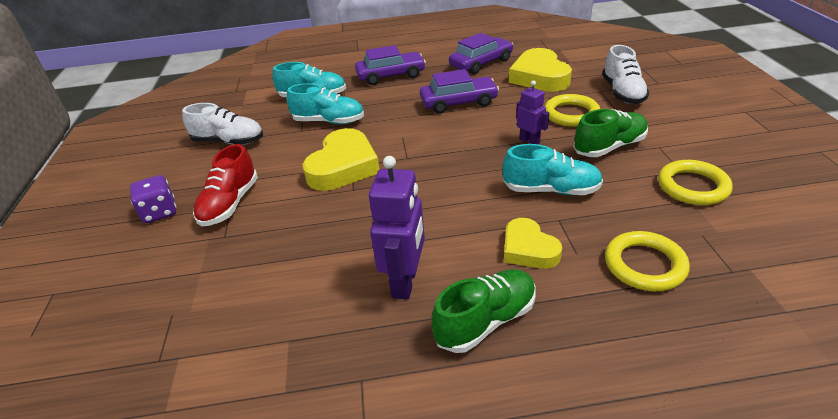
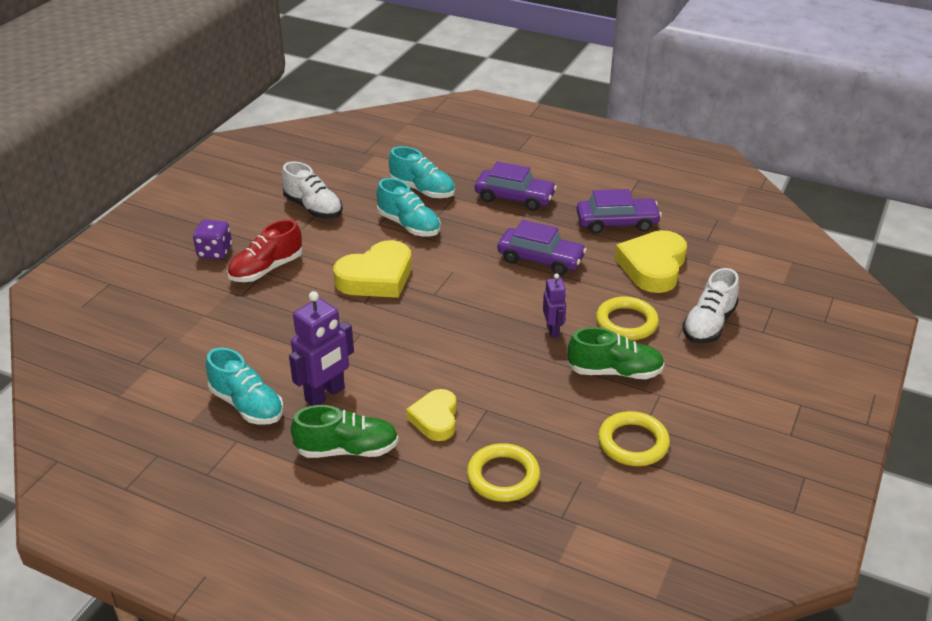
camera: 30 degrees right, 0 degrees up
(551, 190) = (512, 383): turquoise shoe -> turquoise shoe (247, 405)

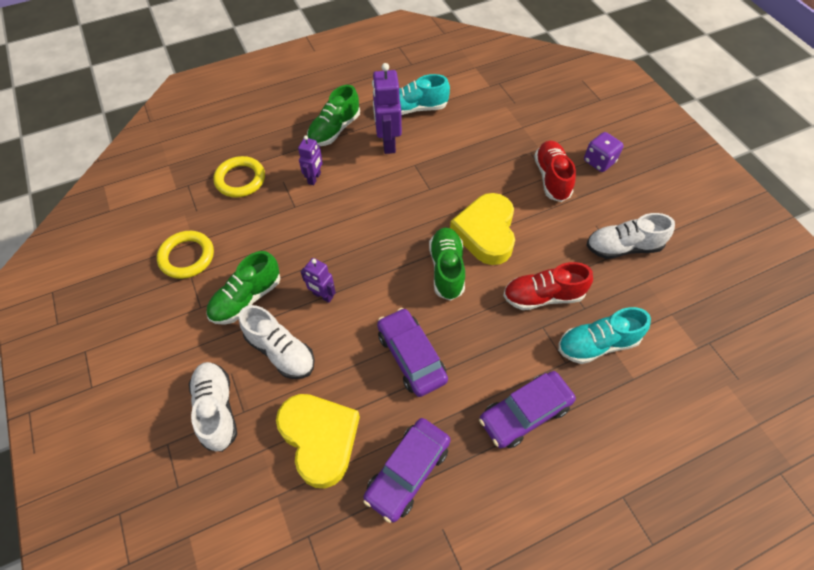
camera: 130 degrees right, 20 degrees up
(409, 225) = (543, 296): turquoise shoe -> red shoe
(435, 419) = (314, 178): yellow heart -> purple robot
(441, 280) = (446, 269): none -> green shoe
(540, 259) = (411, 356): purple car -> purple car turned 90 degrees clockwise
(626, 322) = (280, 351): yellow ring -> white shoe

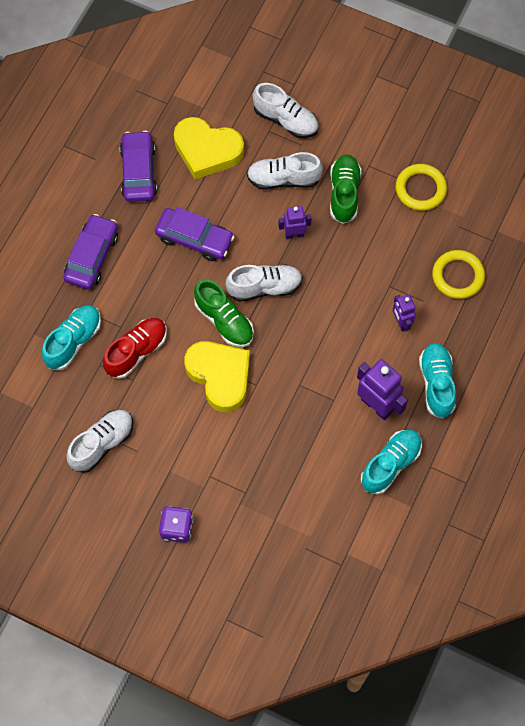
camera: 140 degrees right, 10 degrees up
(334, 130) = (436, 384): green shoe -> turquoise shoe
(389, 271) = (264, 287): none -> white shoe
(551, 178) = (206, 475): red shoe -> none

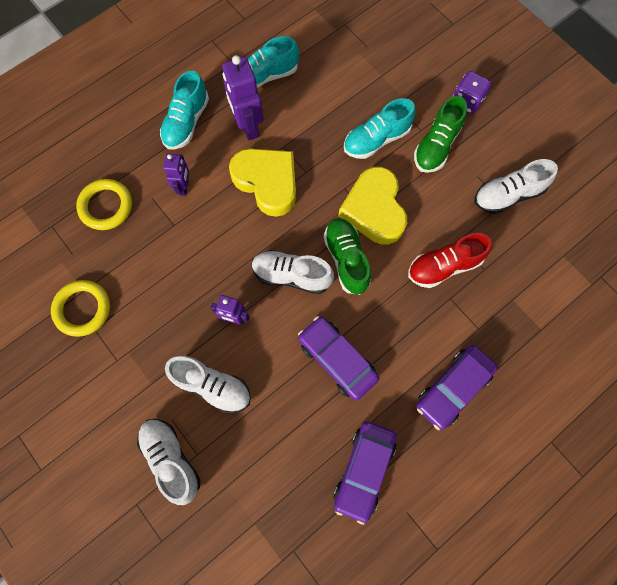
camera: 155 degrees left, 5 degrees up
(73, 341) = (503, 303): turquoise shoe -> turquoise shoe (376, 139)
(207, 150) = (276, 461): yellow heart -> yellow heart (267, 182)
(344, 193) = (160, 339): green shoe -> green shoe (436, 146)

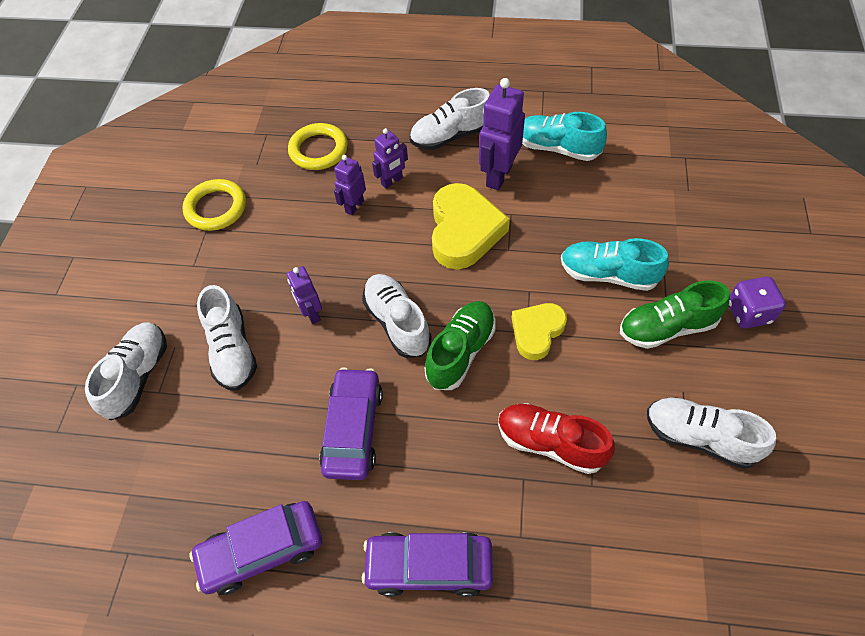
camera: 50 degrees right, 15 degrees down
(179, 225) = (354, 206): none -> purple robot
(186, 122) = (450, 136): turquoise shoe -> white shoe
(374, 209) = (537, 332): yellow heart -> yellow heart, size x0.62

